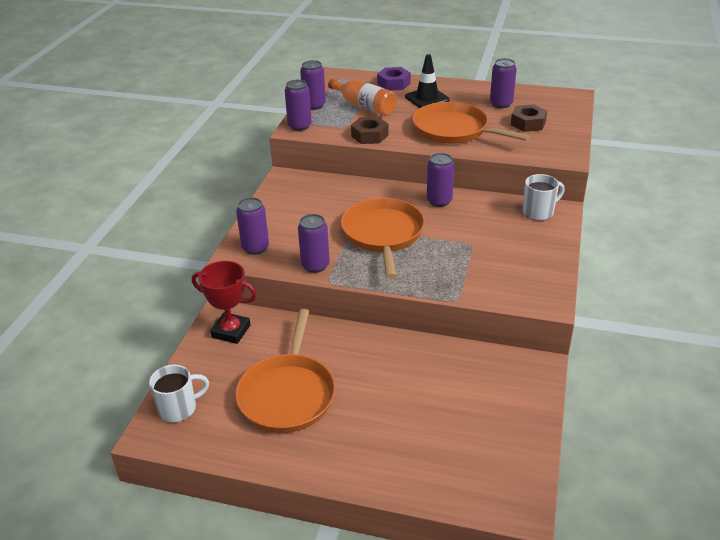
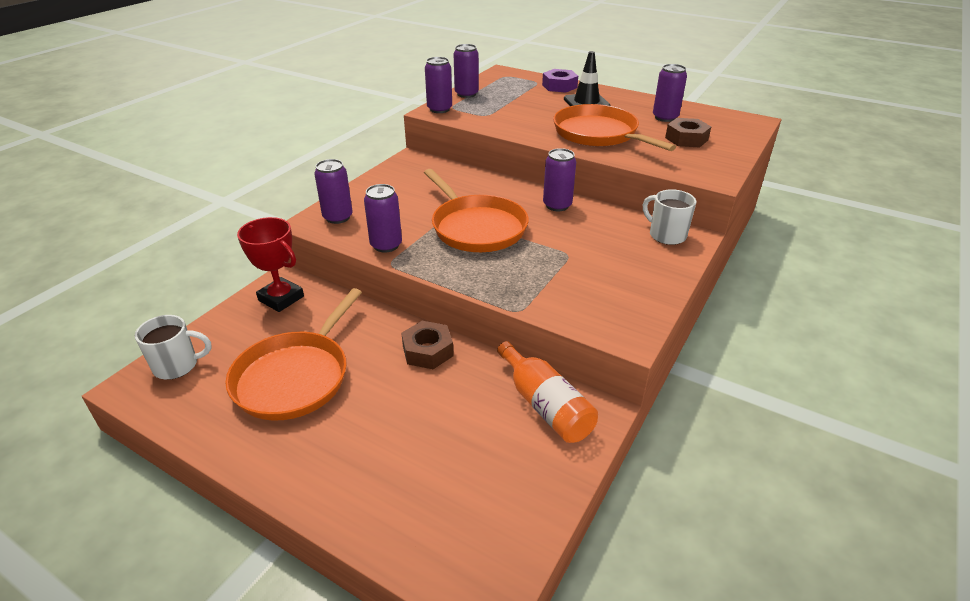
camera: 15 degrees right, 0 degrees up
(364, 106) = (516, 101): orange bottle -> orange bottle (545, 405)
(369, 135) = (505, 126): brown nut -> brown nut (428, 351)
(383, 234) = (476, 227): orange pan -> orange pan turned 135 degrees clockwise
(539, 212) = (666, 235): white mug -> white mug turned 120 degrees counterclockwise

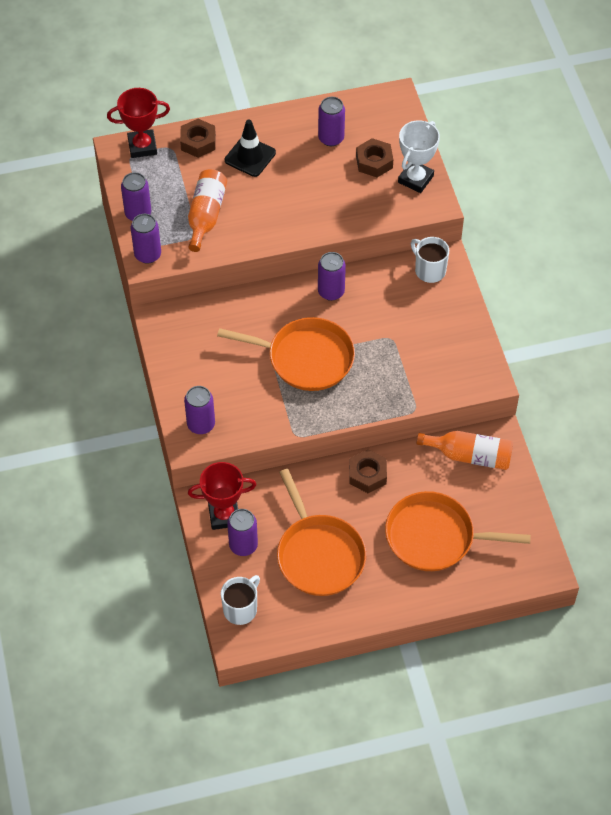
camera: 45 degrees left, 20 degrees up
(386, 245) = (271, 422): purple can -> purple can (243, 545)
(509, 111) = (206, 215): none -> orange bottle
(519, 75) = (142, 146): none -> red trophy
(559, 86) = (198, 142): purple nut -> brown nut
(598, 134) = (308, 201): orange pan -> orange pan (434, 537)
(666, 235) = (429, 270): white mug -> white mug turned 45 degrees clockwise
(714, 159) = (415, 179): none -> white trophy

